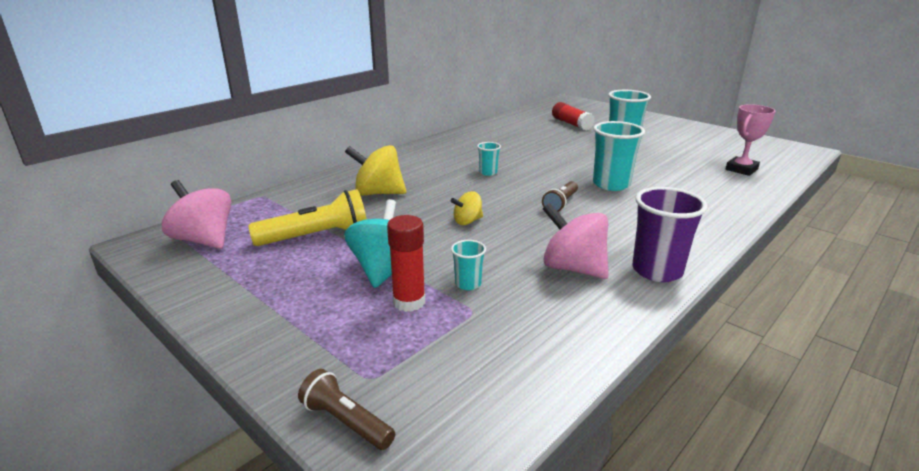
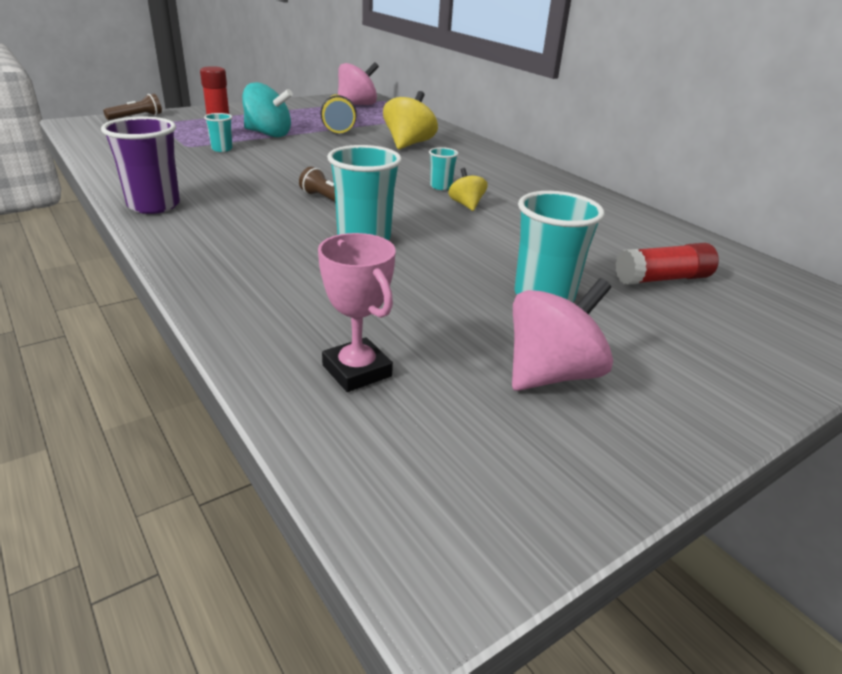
camera: 100 degrees right, 5 degrees up
(467, 221) = (323, 162): yellow spinning top -> yellow spinning top (466, 205)
(573, 268) = (200, 179): pink spinning top -> pink spinning top (551, 374)

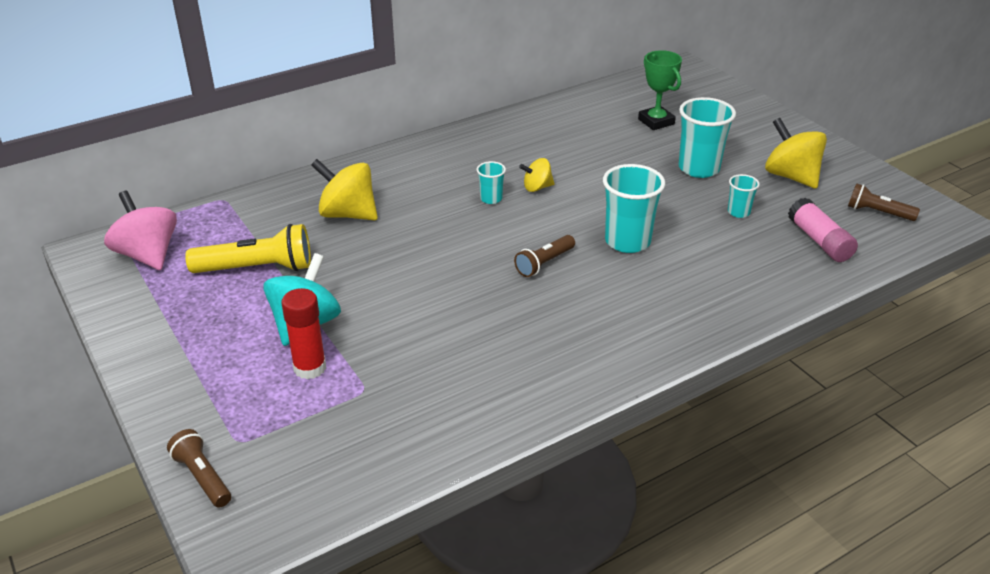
camera: 85 degrees left, 5 degrees up
(154, 205) = (583, 376): purple cup -> none
(222, 149) = (377, 357): turquoise cup -> turquoise cup (738, 212)
(357, 371) = (819, 241): pink trophy -> pink glue stick
(449, 458) = (878, 212): none -> brown flashlight
(551, 374) = (791, 176): pink spinning top -> yellow spinning top
(662, 279) = (656, 122): red glue stick -> green trophy

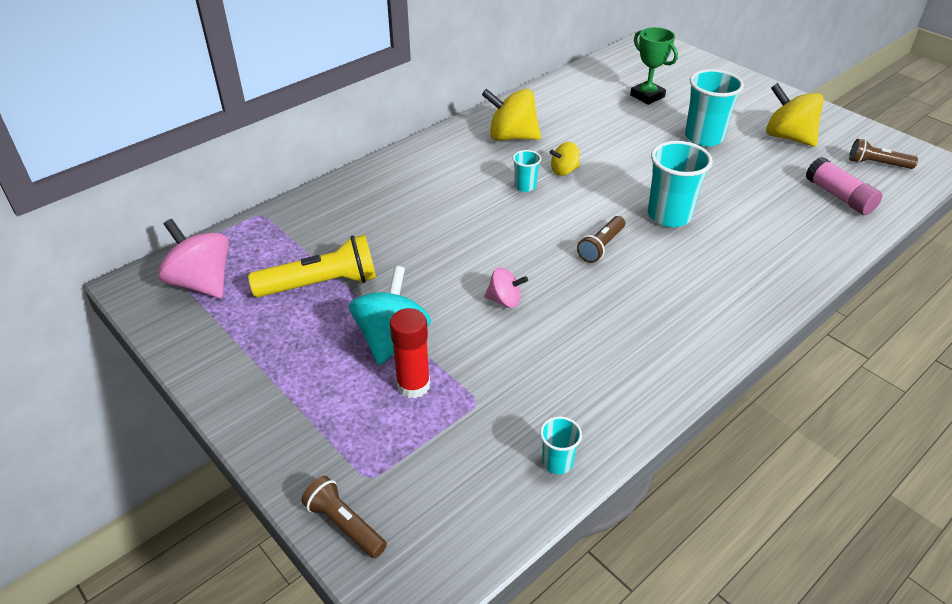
camera: 10 degrees left, 5 degrees up
(348, 214) = (392, 216): yellow spinning top -> yellow spinning top (511, 137)
(427, 303) = (505, 300): none -> pink spinning top
(738, 212) = (757, 176): turquoise cup -> turquoise cup (557, 462)

